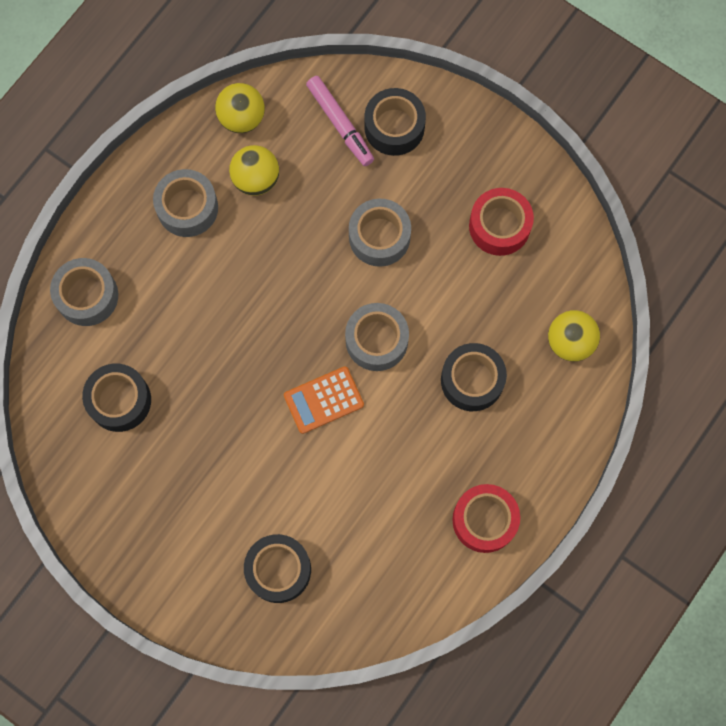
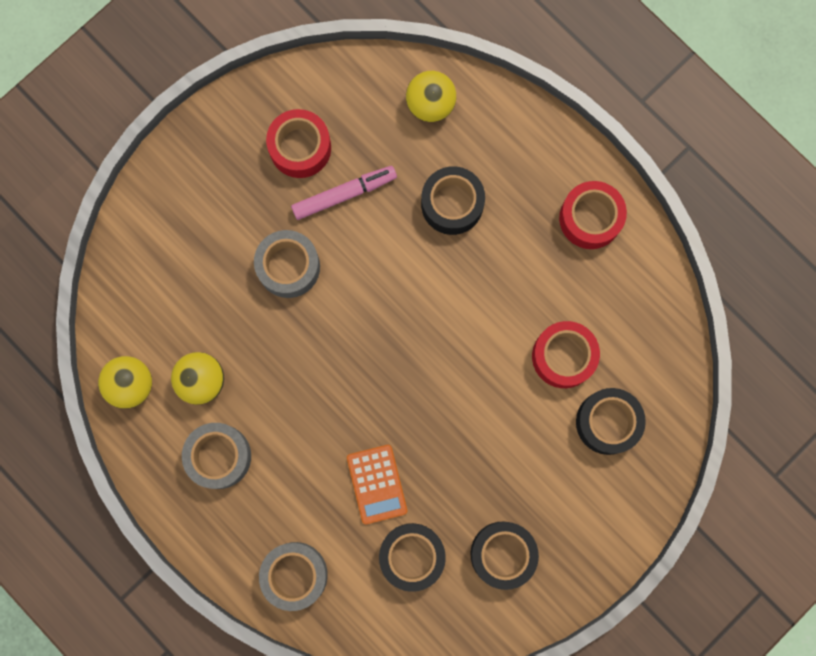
camera: 80 degrees left, 5 degrees up
(323, 400) = (447, 351): orange calculator -> orange calculator (377, 484)
(337, 515) = (563, 356): none -> red tape
(340, 124) = (159, 285): pink marker -> pink marker (344, 194)
(376, 340) = (395, 288): grey tape -> none
(394, 127) = (174, 231): black tape -> black tape (503, 554)

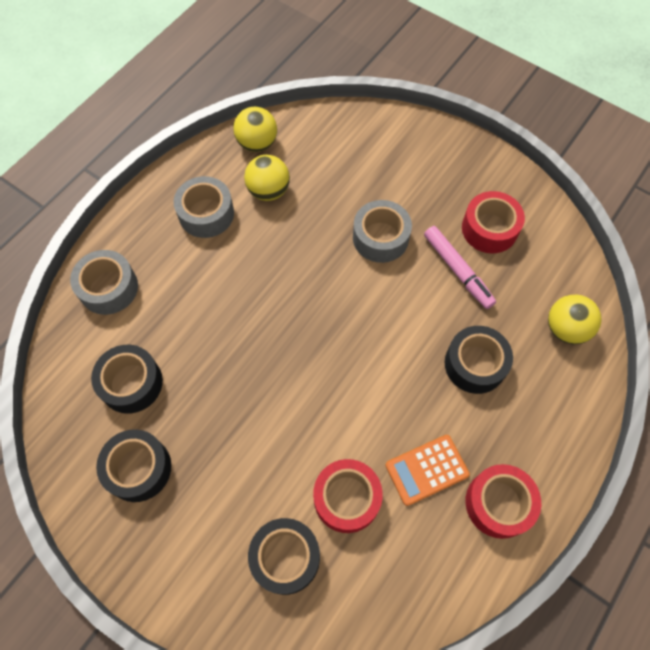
camera: 80 degrees right, 15 degrees down
(377, 484) = (196, 341): orange calculator -> orange calculator (426, 470)

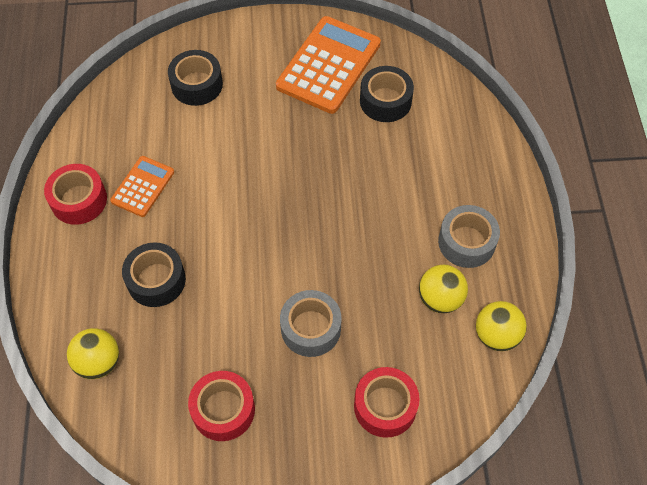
camera: 140 degrees right, 5 degrees down
(108, 288) = (470, 141): grey tape -> none
(138, 468) = (329, 65): black tape -> orange calculator
(347, 498) = (184, 136): red tape -> red tape (385, 406)
(457, 270) = (223, 347): pink marker -> none

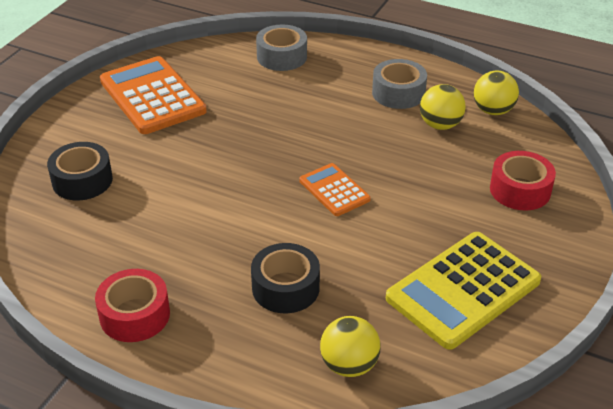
camera: 60 degrees left, 20 degrees down
(143, 187) = (165, 260): orange calculator -> orange calculator (334, 190)
(223, 410) = (463, 290): red tape -> yellow calculator
(311, 328) = (416, 204): grey tape -> grey tape (282, 57)
(385, 101) = (223, 81): black tape -> none

